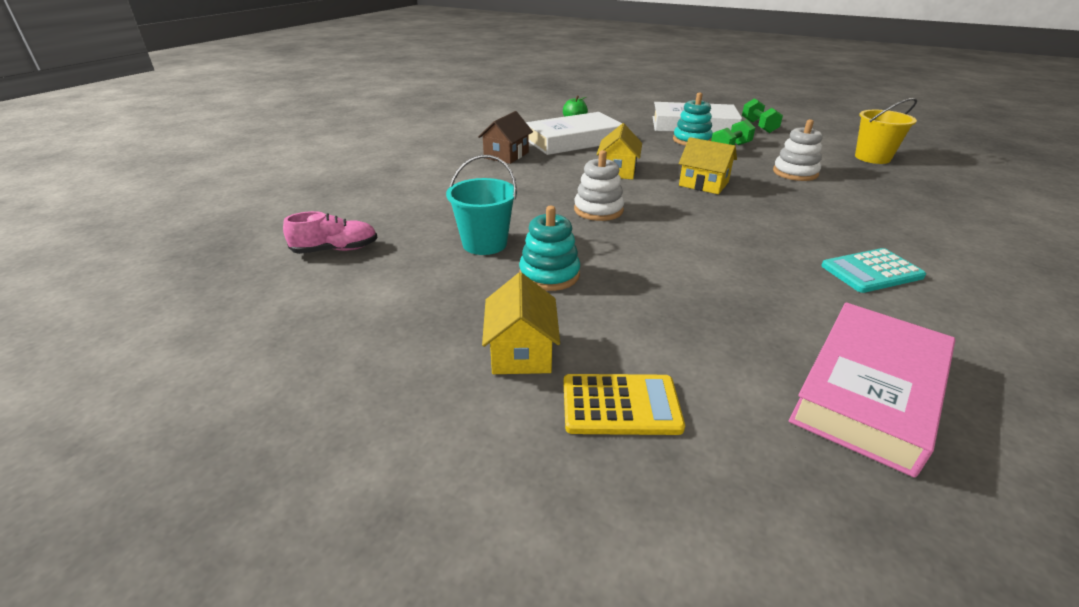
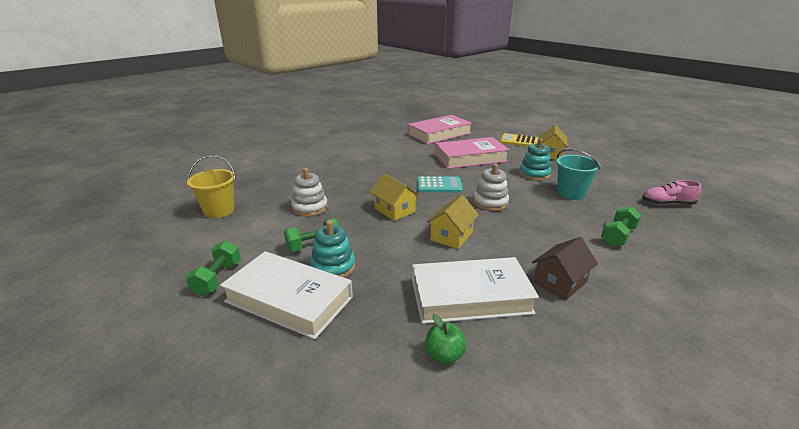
camera: 160 degrees left, 5 degrees down
(438, 195) = (618, 236): none -> green dumbbell
(695, 297) = (470, 158): none -> pink book
(871, 271) = (380, 154): turquoise calculator -> turquoise calculator (439, 185)

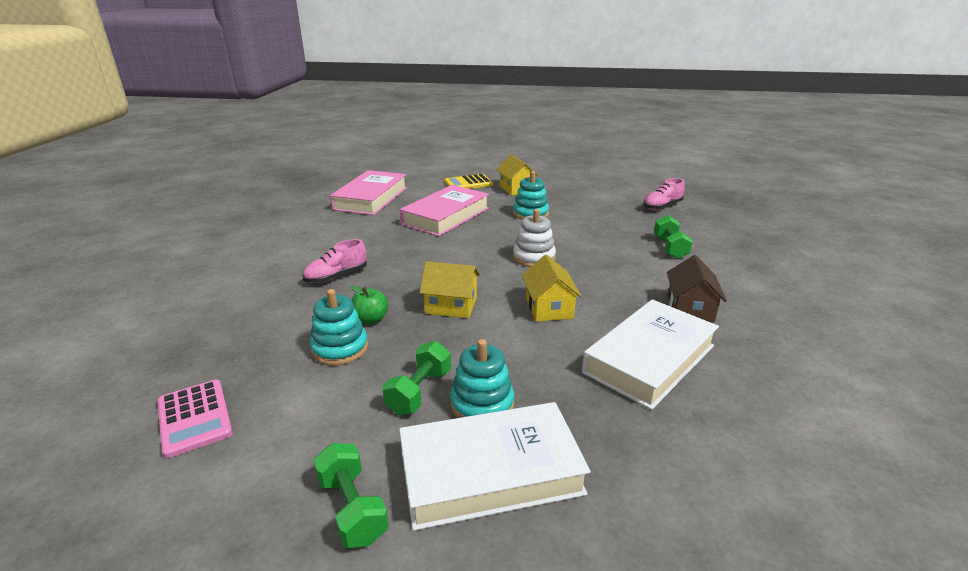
camera: 40 degrees left, 0 degrees up
(219, 211) = (194, 418): yellow bucket -> pink calculator
(310, 208) = (340, 348): white stacking toy -> turquoise stacking toy
(359, 171) = (336, 276): none -> pink shoe
(439, 185) = (458, 258): turquoise calculator -> none
(444, 355) = (710, 426): green apple -> green apple (371, 320)
(571, 193) = (586, 222): turquoise bucket -> none

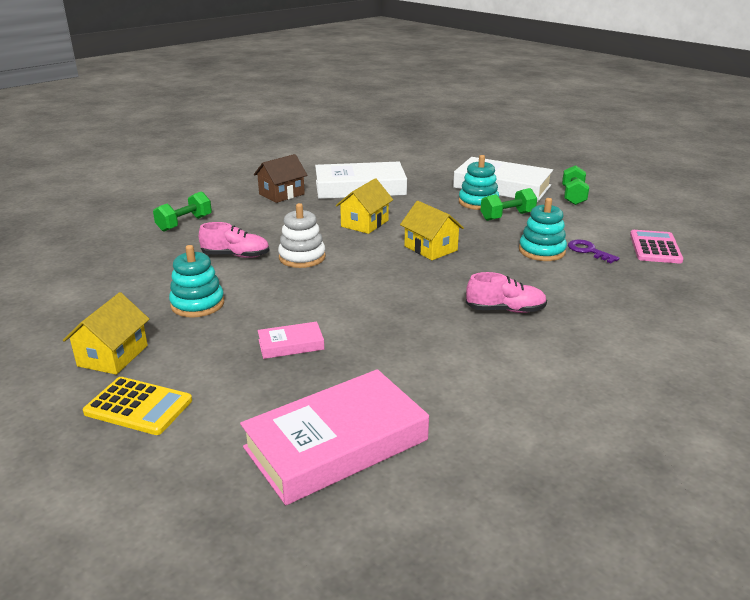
camera: 140 degrees left, 0 degrees up
(285, 372) = (588, 251): none -> purple key
(371, 320) = (504, 261): green apple -> none
(446, 216) = (291, 345): pink book -> pink book, size x0.46
(662, 206) = (65, 256): pink shoe -> pink shoe (236, 255)

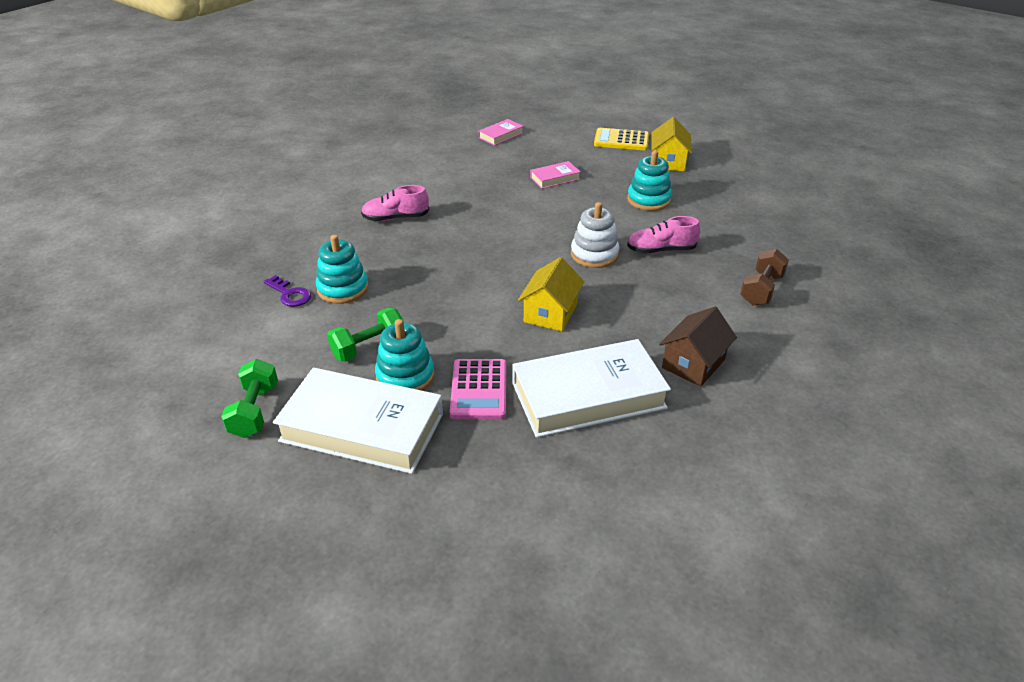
camera: 170 degrees right, 10 degrees up
(184, 223) = (761, 290): green dumbbell -> brown dumbbell
(336, 444) = (501, 135): pink book -> pink book, size x0.46
(430, 248) = (465, 280): yellow house -> none
(655, 248) = (209, 307): pink calculator -> pink calculator (479, 389)

